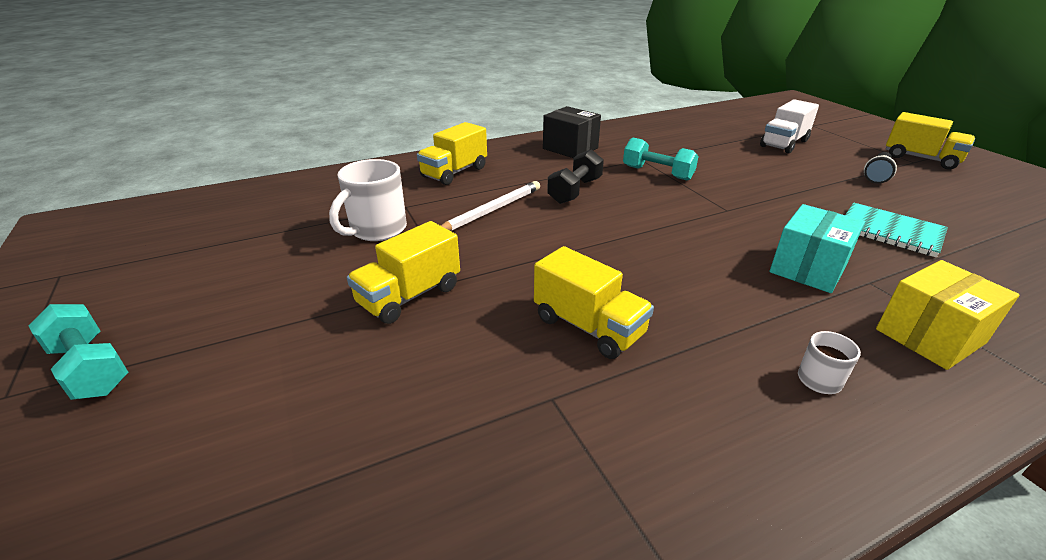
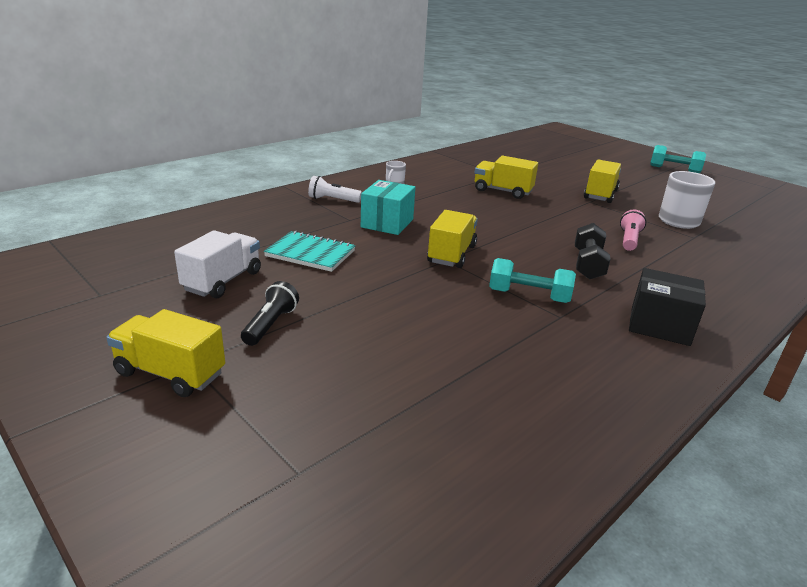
camera: 160 degrees right, 5 degrees down
(454, 172) = (718, 272): yellow truck -> yellow truck (451, 254)
(491, 211) = (629, 240): white pencil -> pink flashlight
(784, 144) = (374, 384): white truck -> white truck (223, 281)
(929, 336) = (333, 200): yellow box -> white flashlight

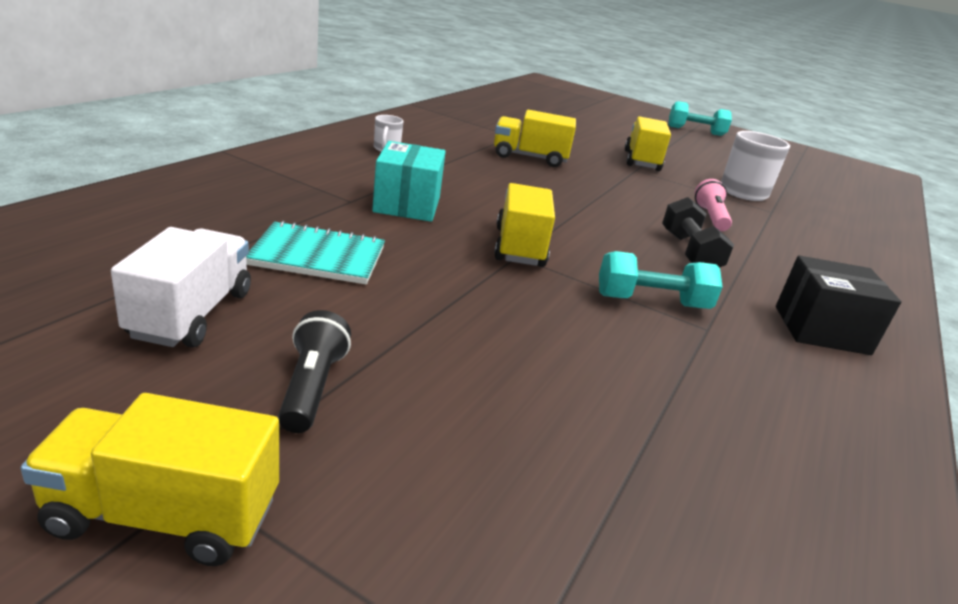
camera: 20 degrees left, 0 degrees up
(333, 200) = (310, 172): white flashlight -> none

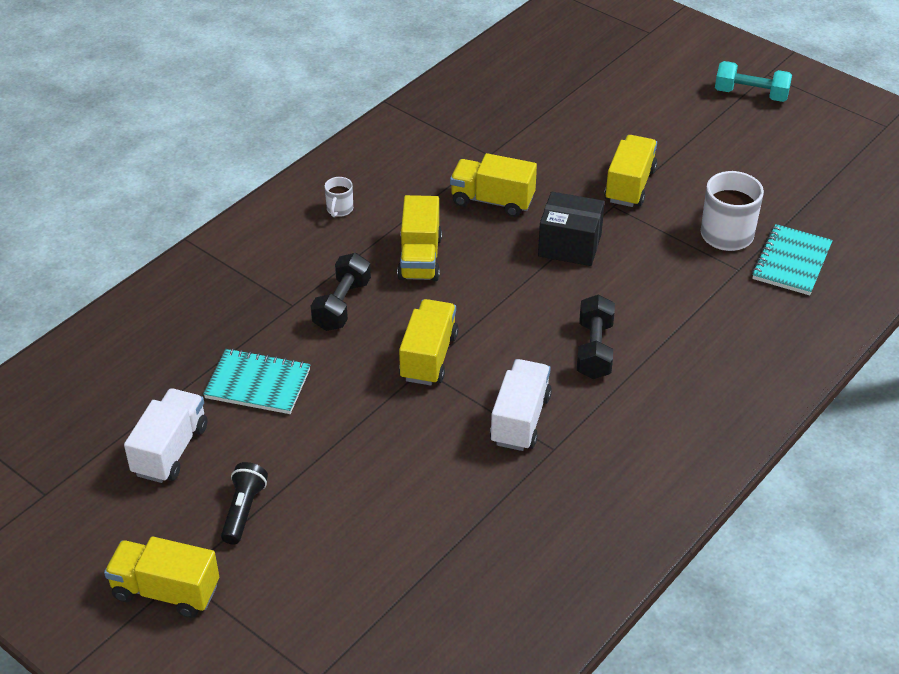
camera: 15 degrees right, 15 degrees up
(407, 205) = (342, 305): turquoise box -> black dumbbell
(478, 182) = (420, 258): none -> yellow truck
(652, 302) = (520, 419): turquoise dumbbell -> white truck
(710, 217) = (653, 290): pink flashlight -> none
(810, 210) = (791, 262): none -> turquoise notebook
(821, 330) = (661, 445): black box -> black box (569, 245)

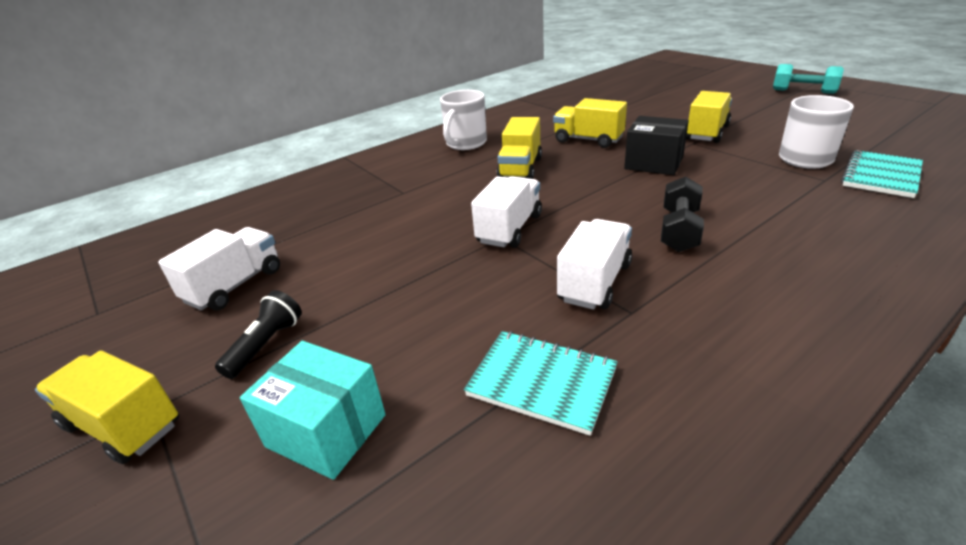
camera: 15 degrees right, 10 degrees down
(258, 384) = (345, 241): turquoise notebook -> turquoise notebook (542, 382)
(336, 575) = (326, 430): none -> turquoise box
(339, 210) = (465, 144): white mug -> white mug, size x1.96
(342, 305) = (444, 193): black dumbbell -> none
(429, 357) = (509, 229): yellow truck -> white truck

